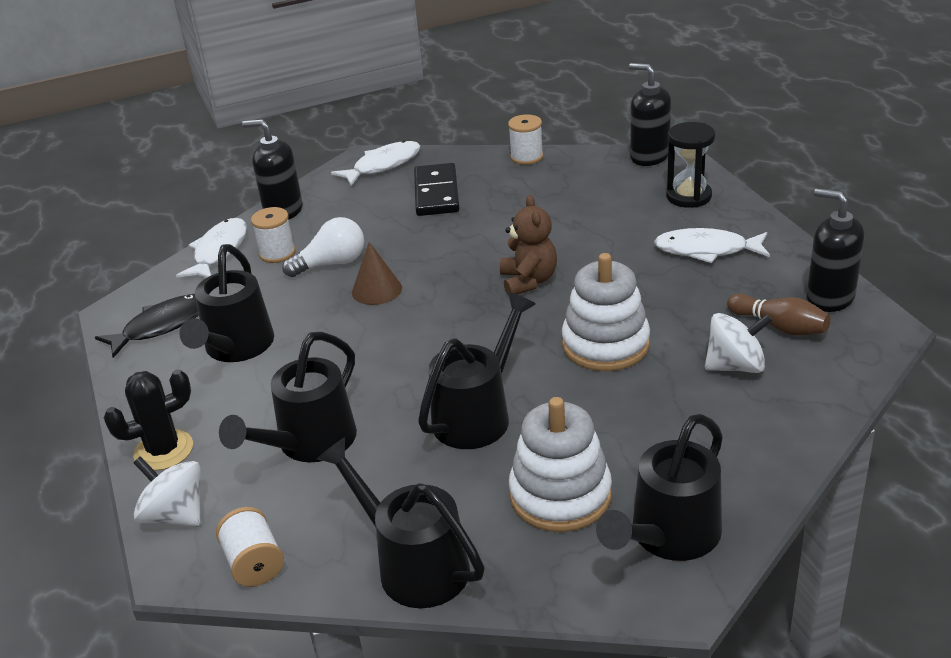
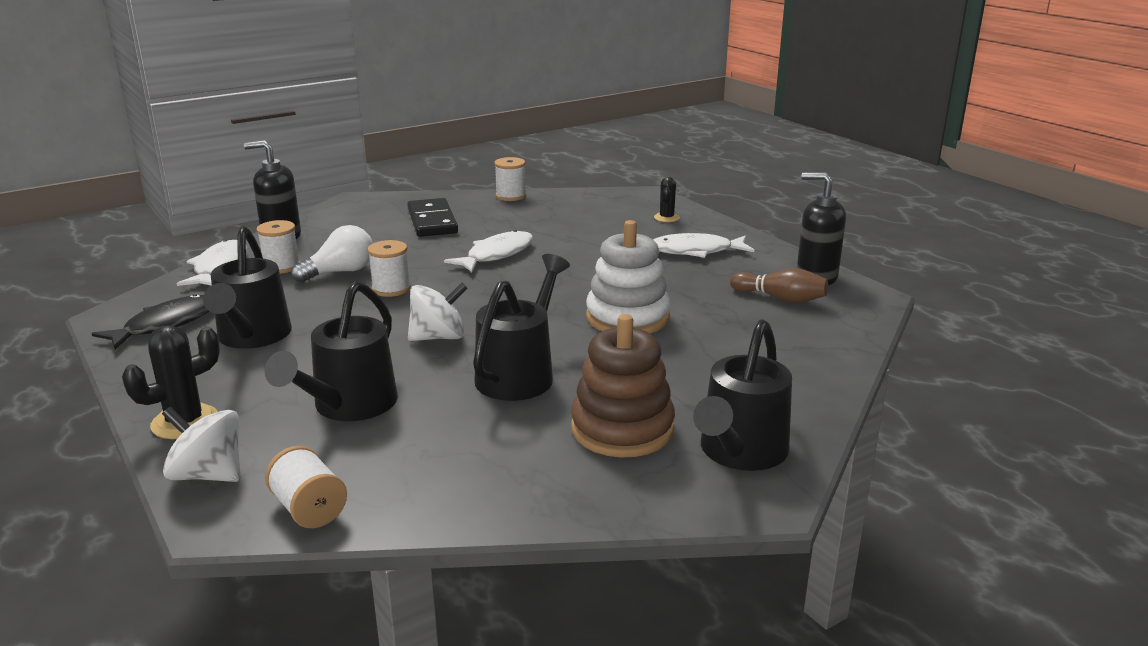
camera: 15 degrees left, 10 degrees down
(376, 290) = (391, 289): brown cone -> white spool
(383, 165) = (374, 204): white fish -> white fish (496, 255)
(413, 564) = (486, 495): black watering can -> none
(528, 281) = (539, 277): brown teddy bear -> none
(560, 495) = (622, 429): white stacking toy -> brown stacking toy
(649, 157) = (622, 194): black soap dispenser -> none
(689, 196) = (666, 218): black hourglass -> black cactus
(735, 366) = (752, 326): white spinning top -> white spinning top (438, 337)

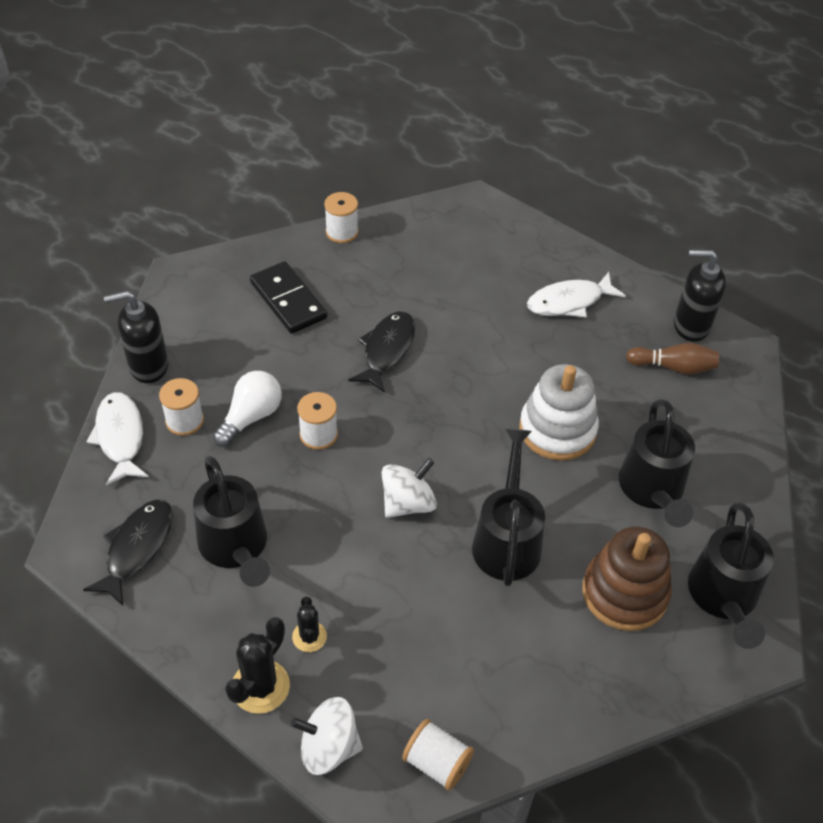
camera: 20 degrees left, 25 degrees up
(348, 407) = (388, 626): black watering can -> black watering can (653, 491)
(496, 255) = (386, 350): white fish -> black fish
(666, 218) = (516, 244): black cactus -> black cactus (309, 636)

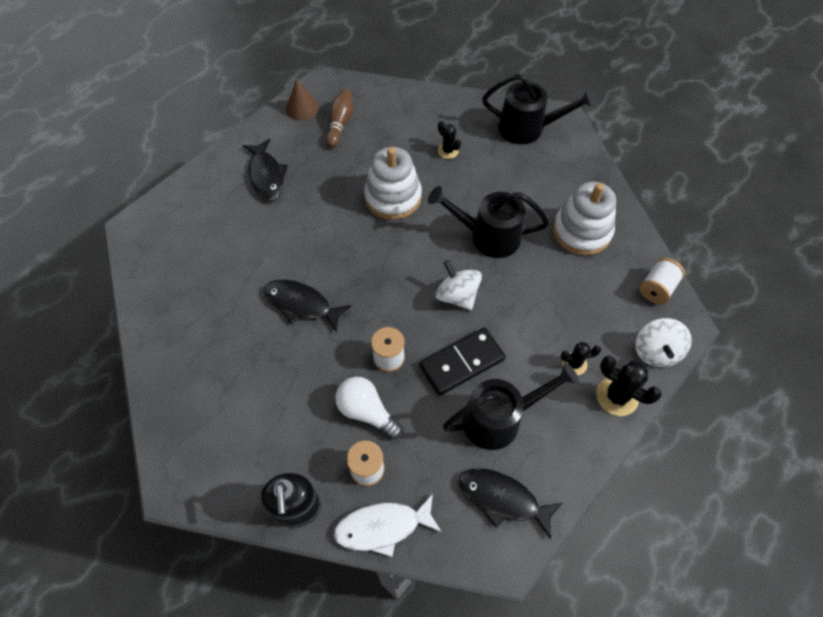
camera: 85 degrees left, 10 degrees up
(288, 300) = (230, 383): black domino -> black domino (461, 362)
(342, 232) = (147, 337): white spool -> none
(531, 663) = (582, 231): none -> white stacking toy
(569, 302) = (266, 176): white fish -> black fish
(624, 593) = (527, 176): brown stacking toy -> none
(653, 491) = (448, 151): black watering can -> black cactus
(691, 326) = (302, 108): black soap dispenser -> brown cone

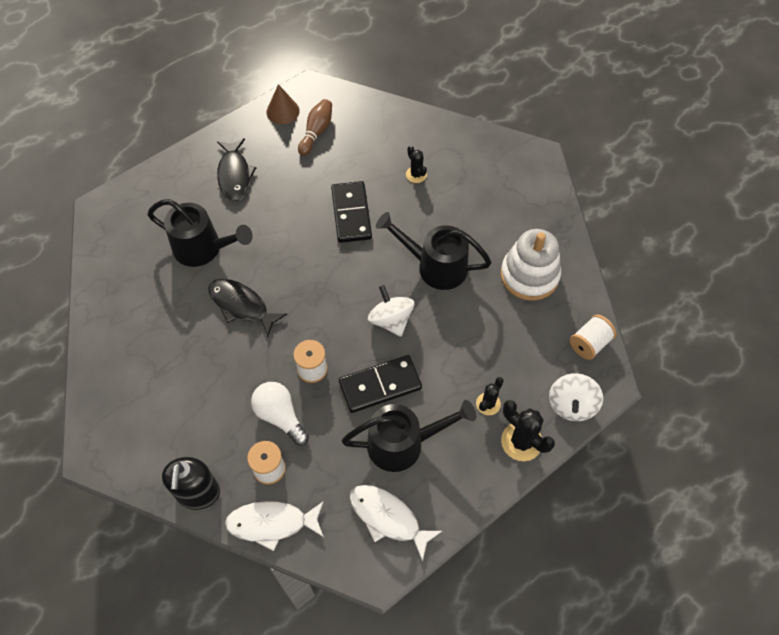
camera: 10 degrees right, 0 degrees up
(393, 197) = (351, 214): white stacking toy -> black domino
(503, 499) = (388, 518): black fish -> white fish
(528, 128) = (502, 163): black watering can -> black watering can (204, 249)
(574, 364) = (488, 404): black cactus -> black cactus turned 60 degrees counterclockwise

